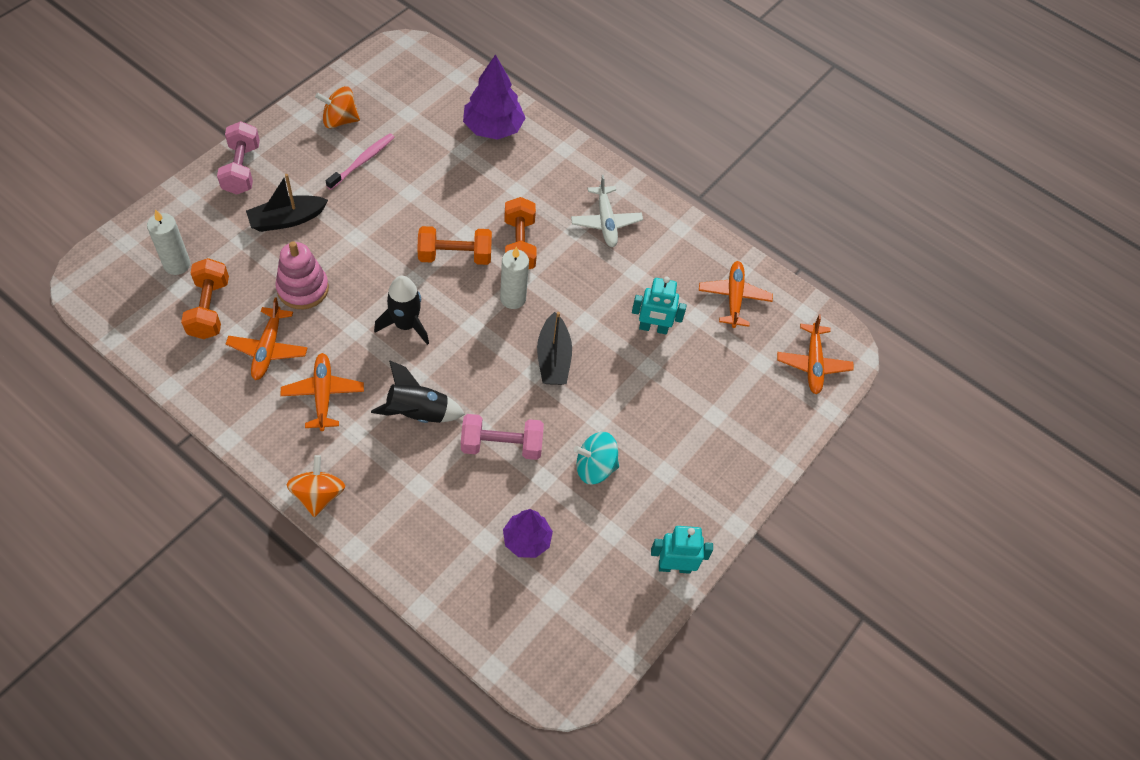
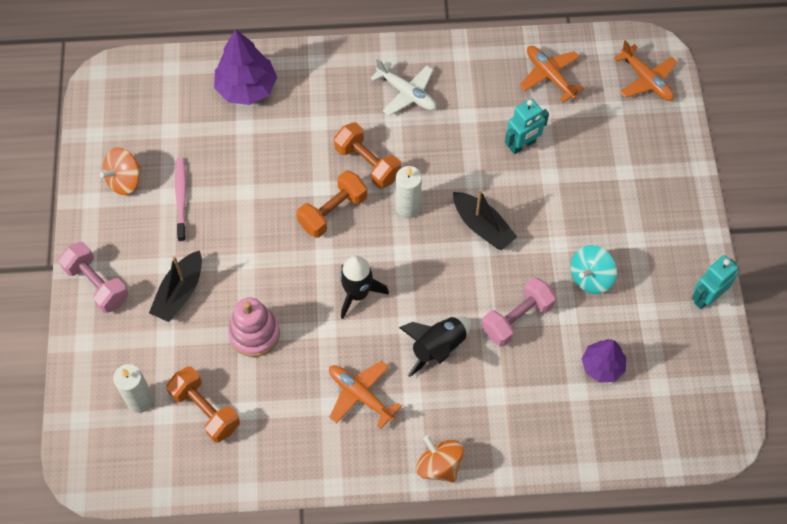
camera: 35 degrees left, 5 degrees up
(268, 349) = (283, 399): orange plane -> none

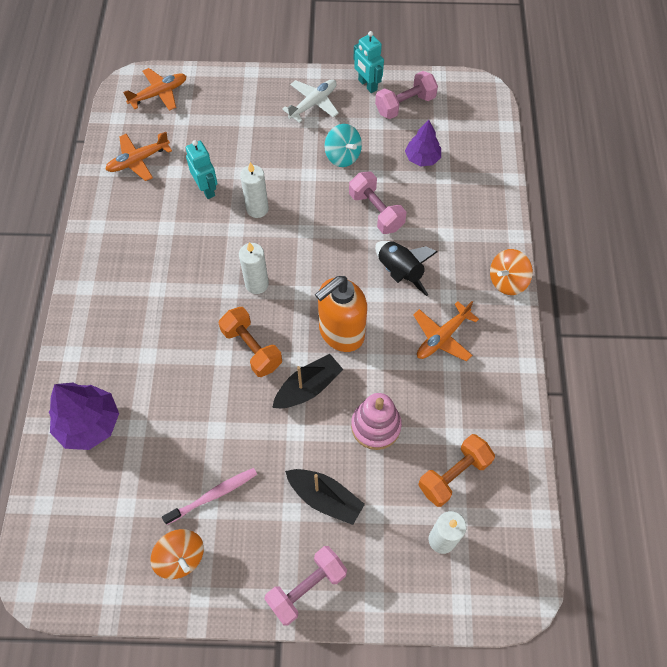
camera: 85 degrees left, 0 degrees up
(181, 198) = (213, 495): pink toothbrush -> pink toothbrush turned 150 degrees clockwise
(357, 293) = (341, 332): black rocket -> orange soap dispenser
(367, 163) = (203, 314): orange dumbbell -> none
(407, 93) = (130, 275): white plane -> white plane (313, 103)
(482, 226) = (284, 227): black boat -> black boat (308, 387)
(503, 197) = (257, 209): none -> white candle
(683, 343) = (405, 105): none -> pink dumbbell

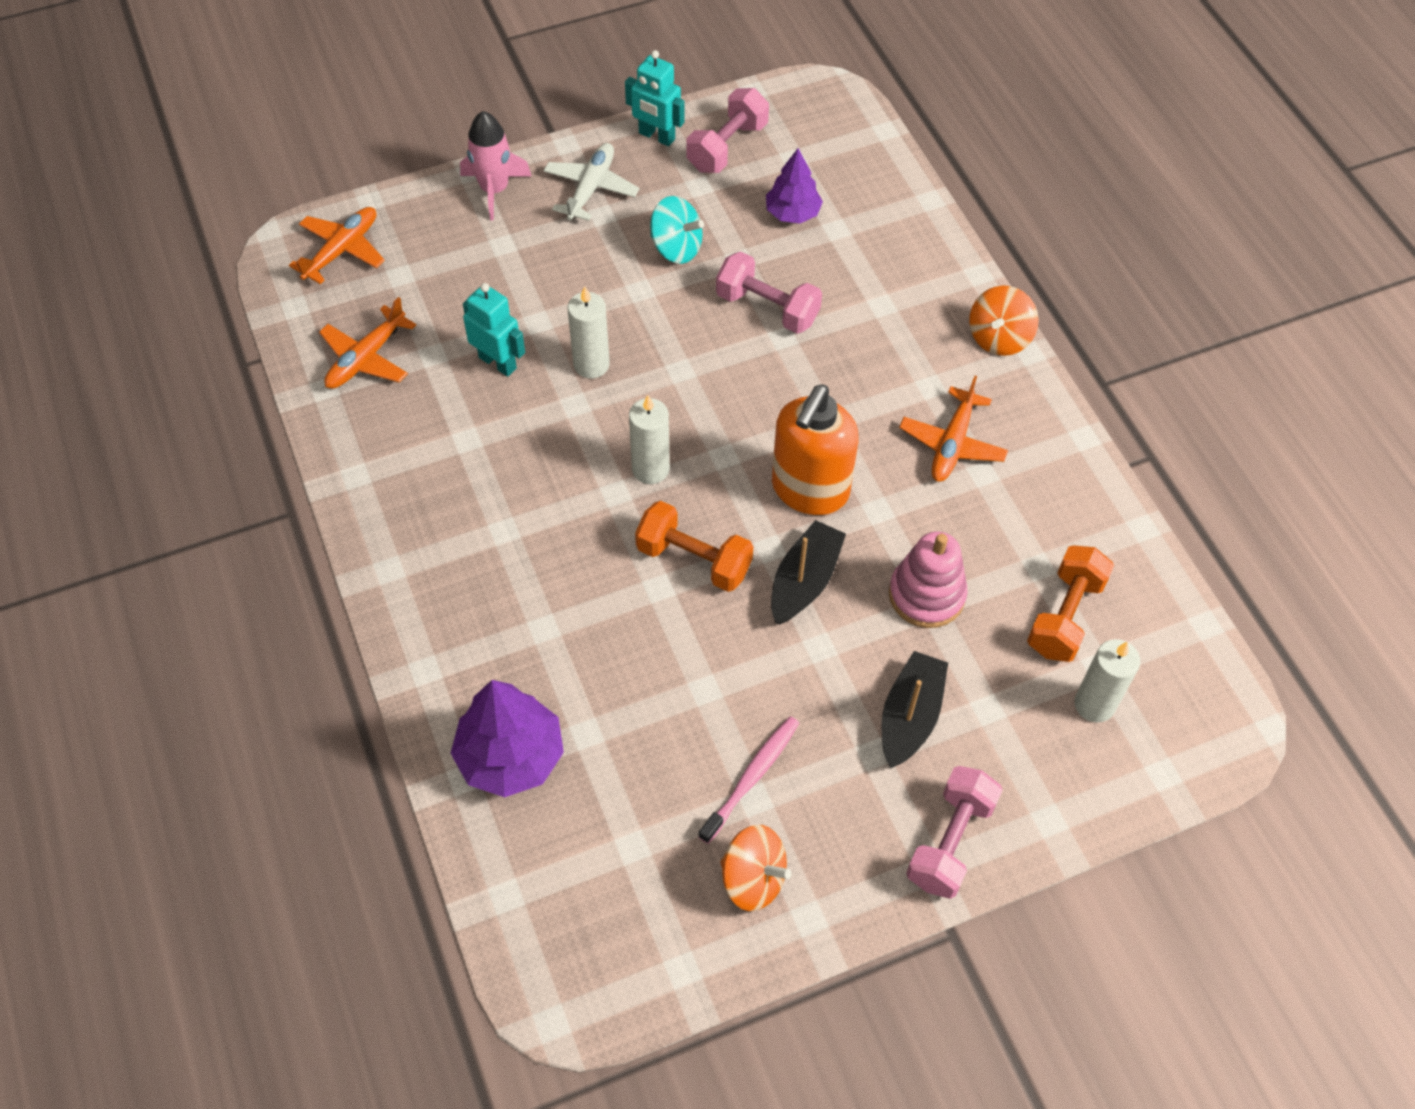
camera: 25 degrees left, 5 degrees down
(259, 86) = (494, 189): none -> pink rocket
(325, 498) = (910, 716): black boat -> black boat turned 75 degrees counterclockwise
(399, 272) = (846, 379): black rocket -> none

